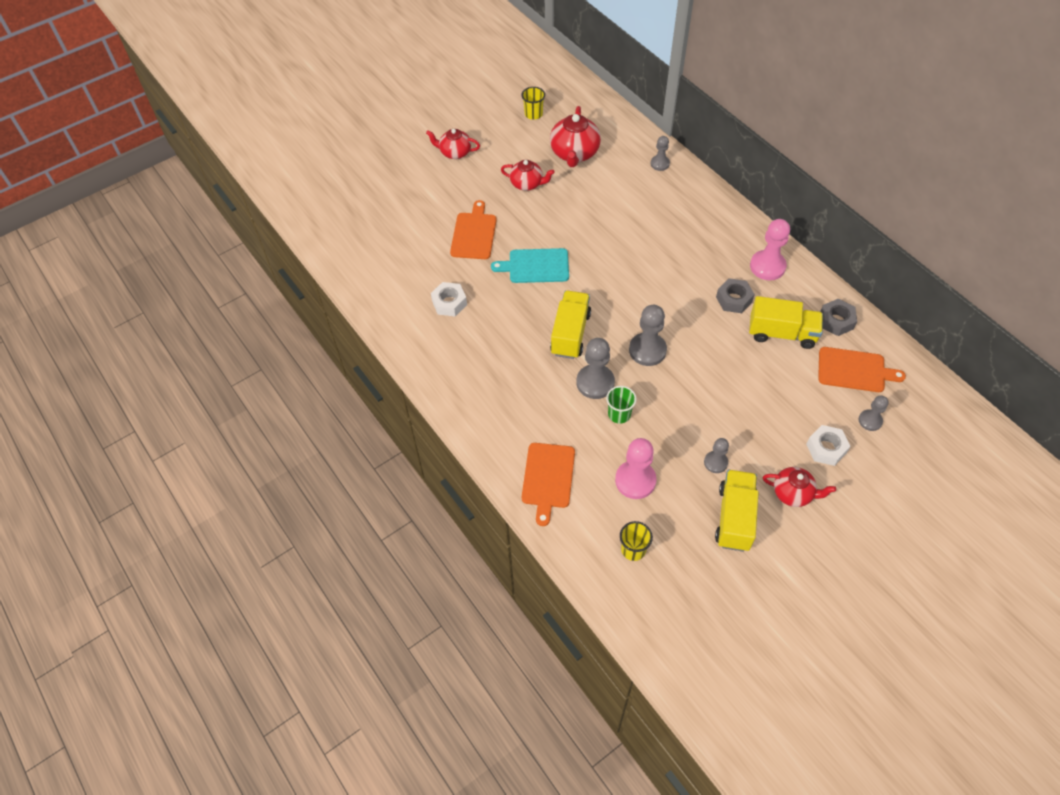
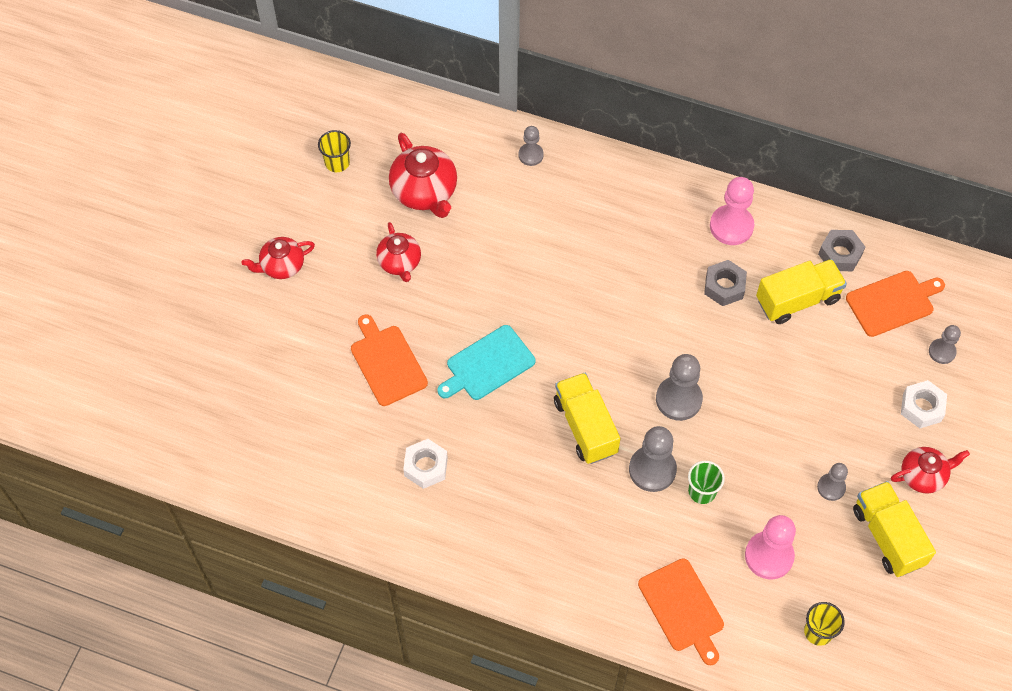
camera: 35 degrees left, 5 degrees up
(527, 184) = (400, 262): red teapot -> red teapot turned 90 degrees clockwise

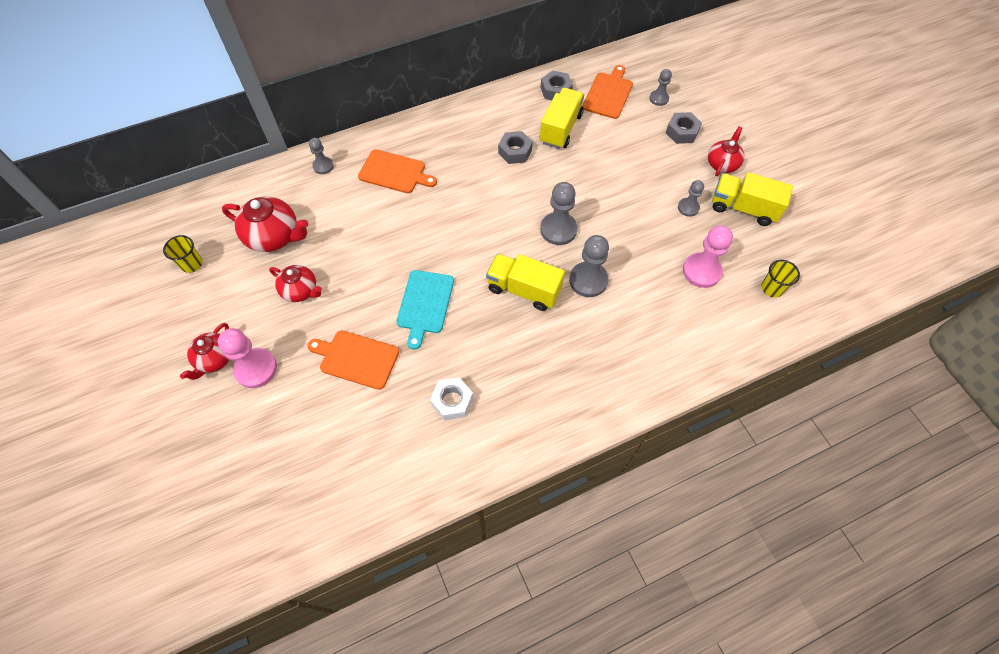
camera: 45 degrees left, 0 degrees up
(682, 608) = (693, 343): orange cutting board -> orange cutting board (394, 172)
(702, 491) = (628, 268): green cup -> none
(731, 226) = (483, 119): pink pawn -> pink pawn (256, 369)
(921, 407) = (682, 132): white nut -> grey nut

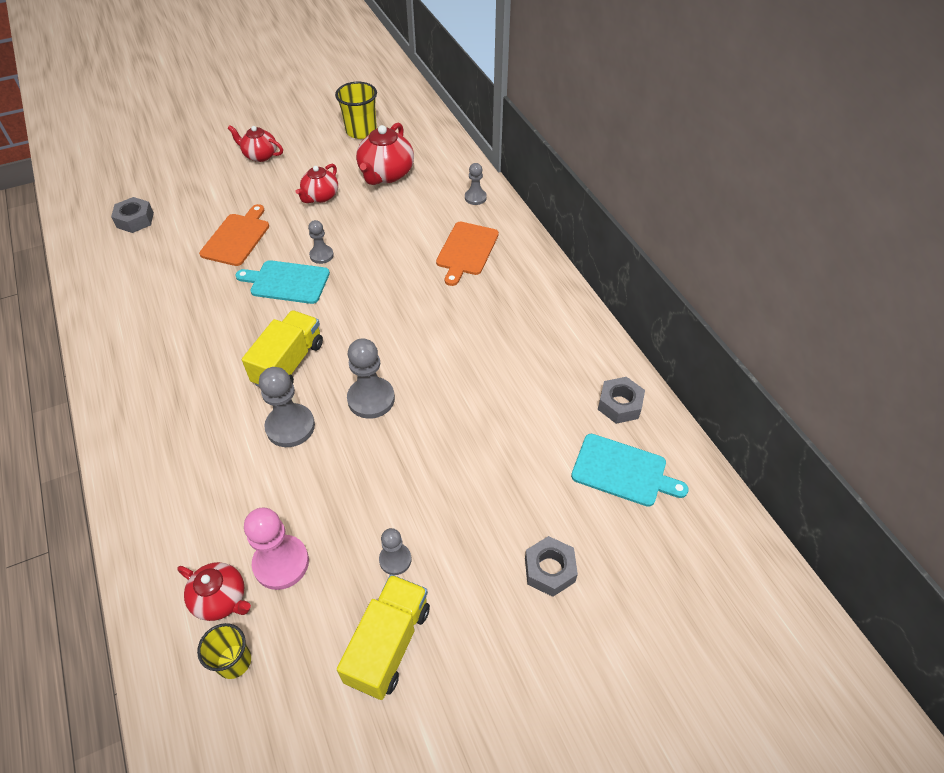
camera: 90 degrees right, 10 degrees down
(191, 264) = (361, 131): yellow cup -> yellow cup, size x1.55
(256, 369) = (244, 178): pink pawn -> none
(452, 401) = (170, 306): white nut -> none
(515, 151) = (501, 357): grey nut -> grey nut (135, 220)
(560, 129) = (545, 408): yellow truck -> none
(608, 94) = (622, 471): orange cutting board -> turquoise cutting board
(659, 98) = (622, 543): grey pawn -> grey pawn (321, 255)
(722, 164) = (482, 625): red teapot -> red teapot (221, 599)

